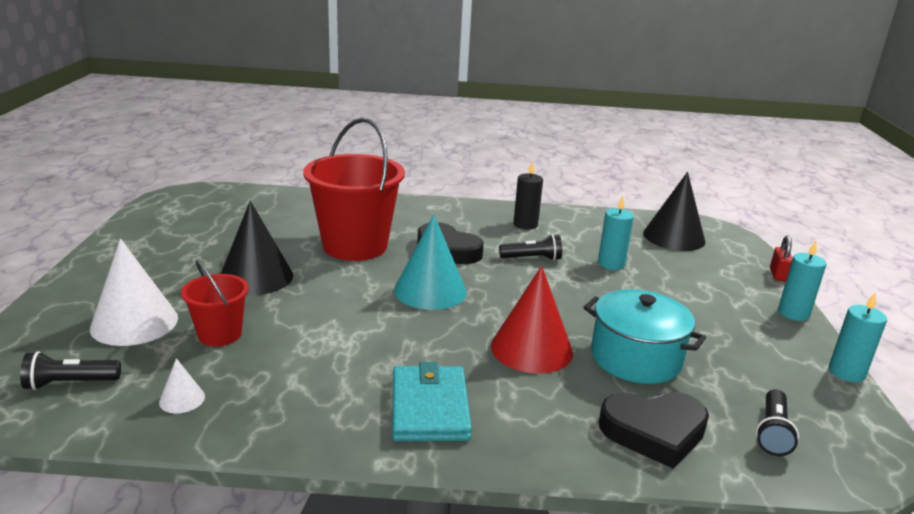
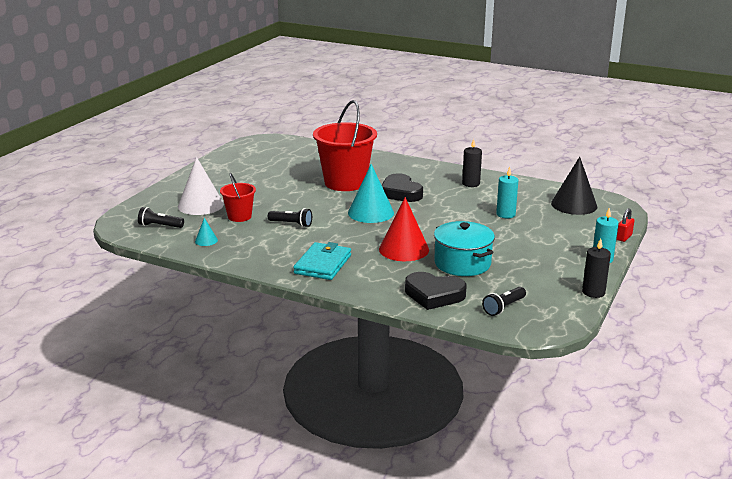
camera: 25 degrees right, 0 degrees up
(182, 399) = (206, 240): white cone -> turquoise cone
(256, 277) = (275, 192): black cone -> none
(532, 258) = (454, 204): black flashlight -> black flashlight (291, 224)
(846, 372) = (593, 292): turquoise candle -> black candle

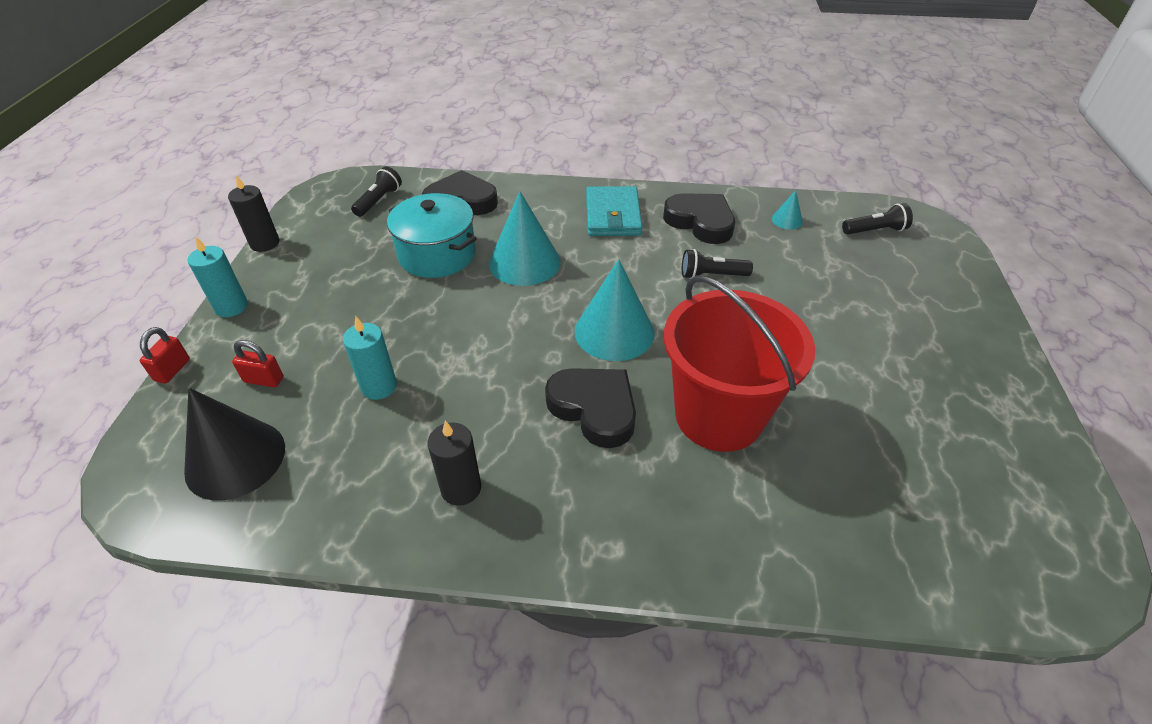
camera: 160 degrees right, 20 degrees up
(200, 205) = (882, 284): white cone -> none
(239, 216) = (798, 273): red bucket -> none
(265, 250) = (700, 222): none -> black heart
(404, 249) = (524, 262): red cone -> turquoise cone
(569, 226) = (264, 380): none -> red padlock

